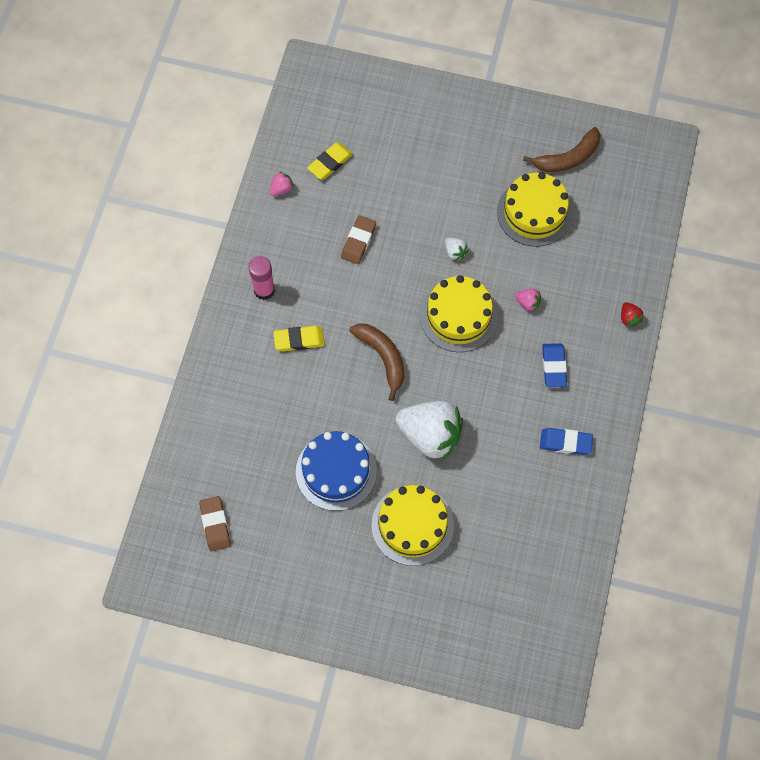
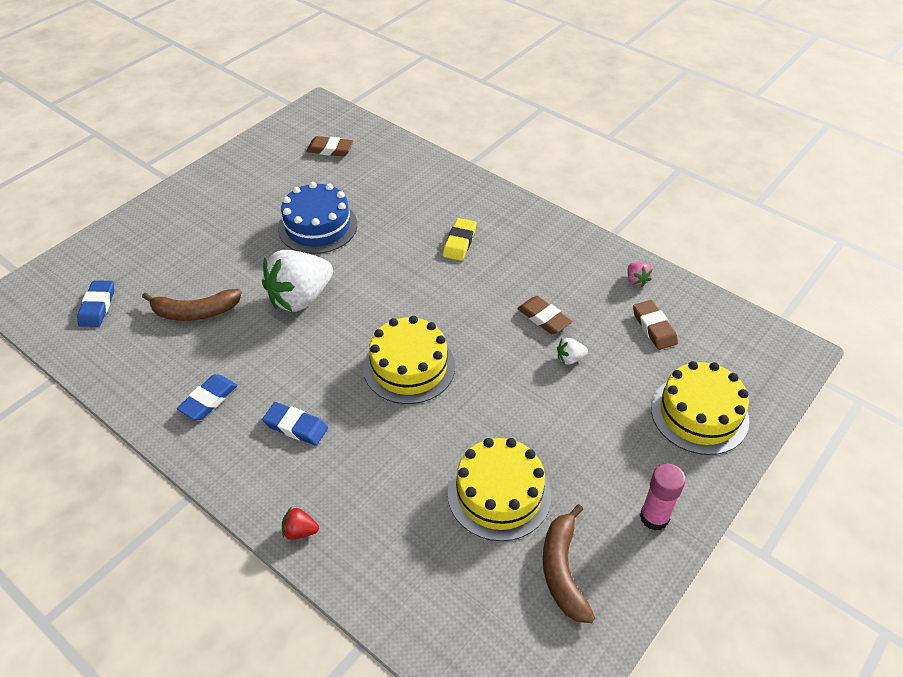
camera: 115 degrees right, 20 degrees down
(264, 290) = (526, 235): pink glue stick -> pink glue stick (654, 517)
(330, 163) = (654, 327): yellow eraser -> brown eraser
(382, 357) = (403, 292): brown banana -> brown banana (195, 312)
(412, 525) = (230, 257): yellow cake -> yellow cake (699, 414)
(455, 252) = (487, 393): white strawberry -> white strawberry (570, 358)
(526, 600) = (97, 306): none -> blue eraser
(527, 303) = (385, 435): pink strawberry -> none

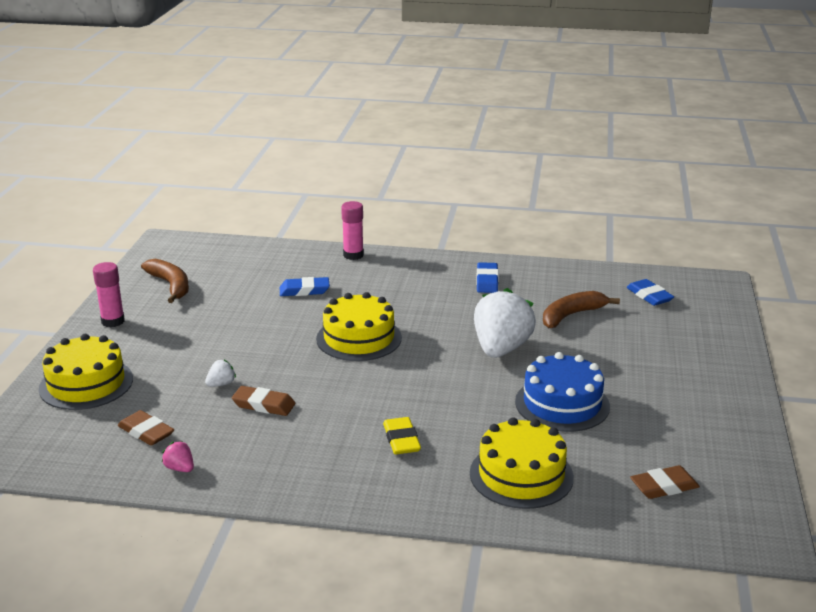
camera: 150 degrees right, 20 degrees down
(296, 426) = (409, 288): blue eraser -> blue eraser (304, 290)
(300, 531) = (353, 255): red strawberry -> pink glue stick
(499, 494) = (234, 301): yellow cake -> yellow cake (521, 475)

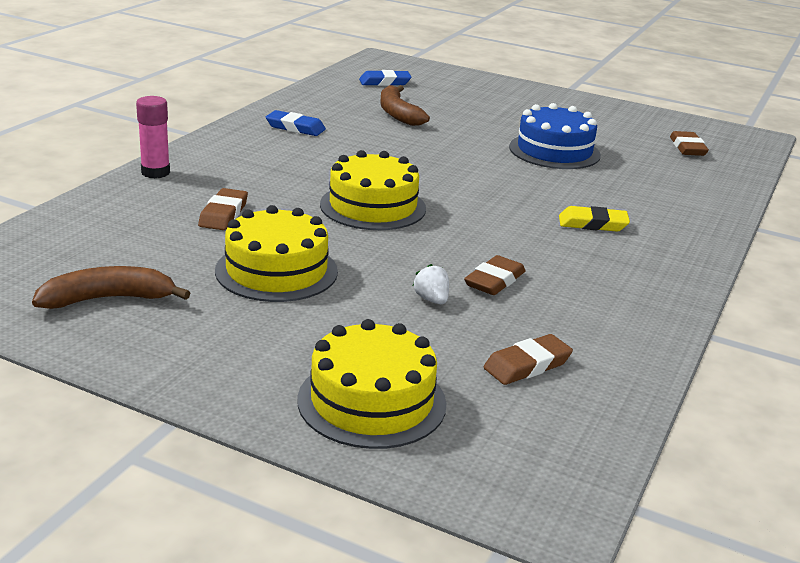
camera: 75 degrees left, 0 degrees up
(113, 321) = (185, 360): pink glue stick -> none
(180, 468) = (618, 351): pink strawberry -> none
(304, 290) = (223, 214): blue eraser -> brown eraser
(501, 349) = (443, 151): white strawberry -> none
(521, 475) = (663, 189): yellow cake -> yellow cake (276, 271)

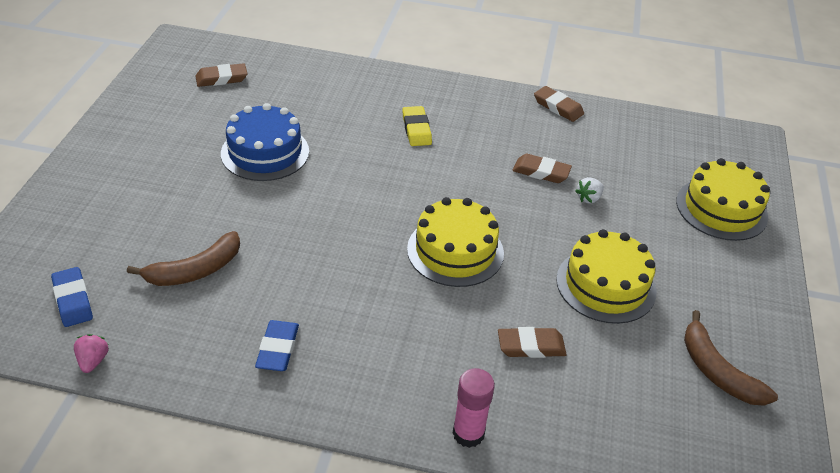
camera: 105 degrees left, 15 degrees up
(322, 83) = (93, 361): none -> pink strawberry
(527, 365) = (635, 152): brown eraser -> brown eraser (558, 107)

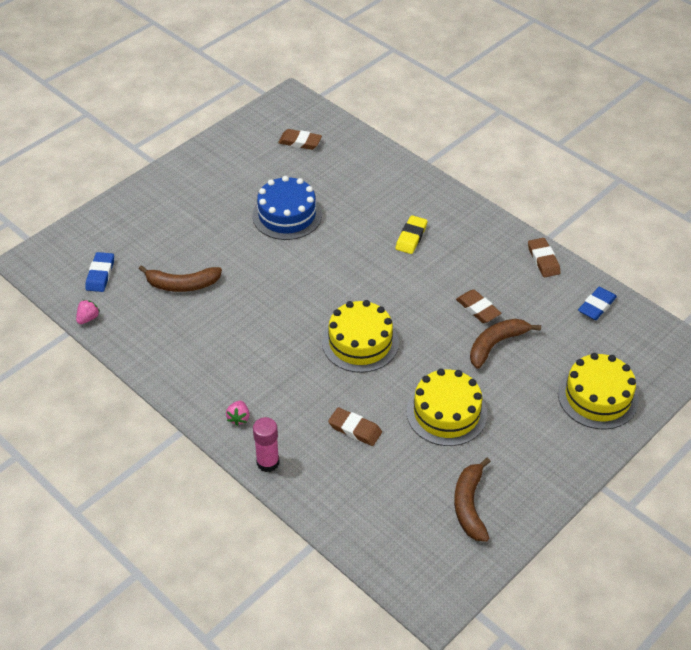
camera: 35 degrees right, 5 degrees up
(277, 349) = (195, 358): blue eraser -> blue eraser (596, 306)
(389, 396) = (238, 418): none -> pink strawberry
(588, 198) = (496, 344): white strawberry -> brown banana

